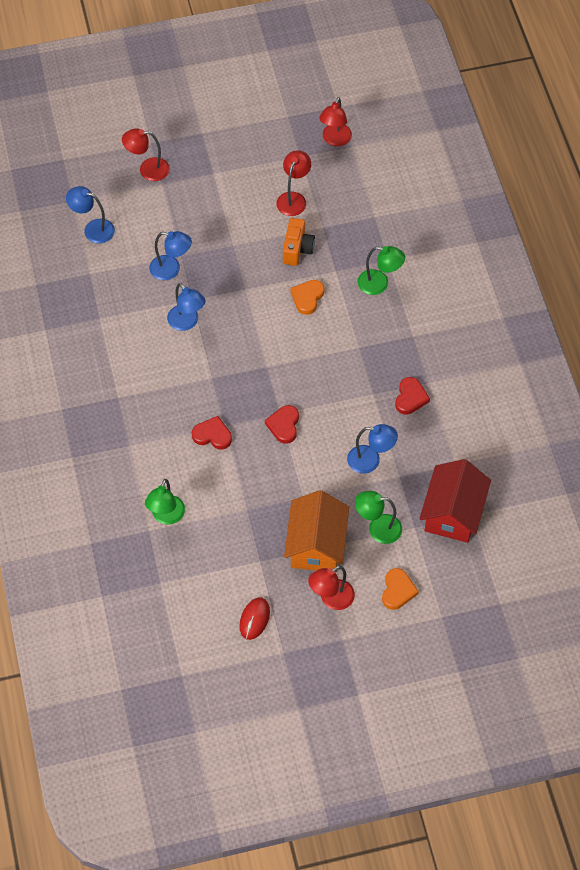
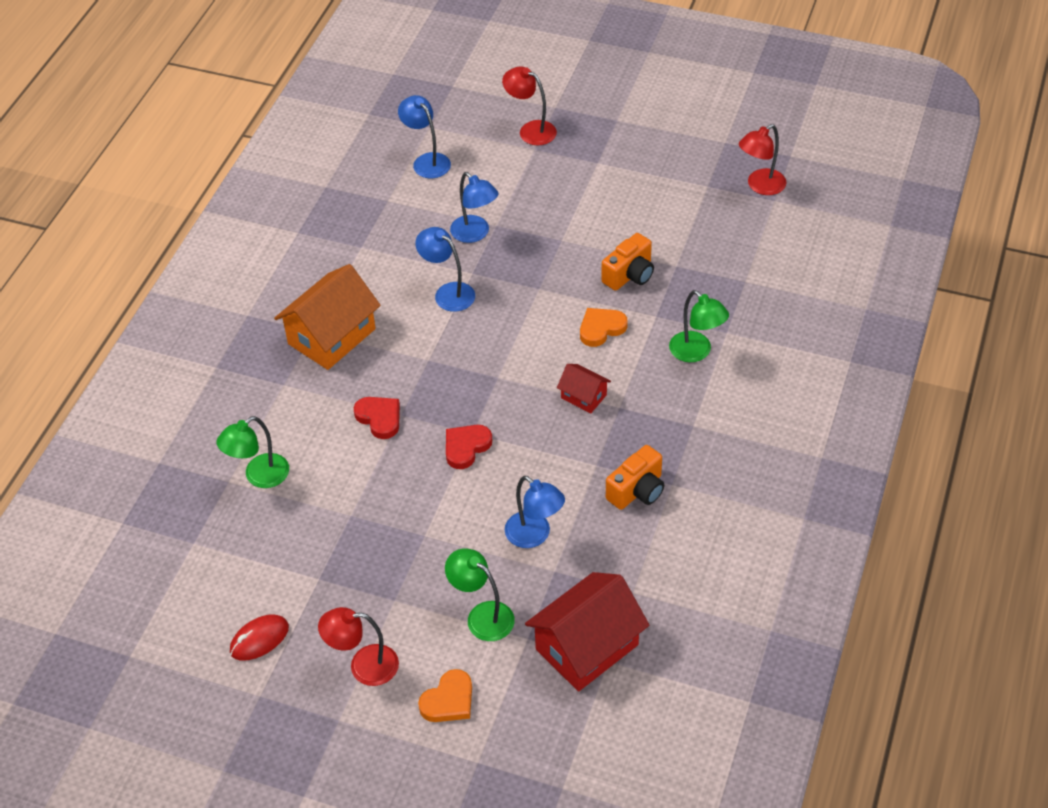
camera: 35 degrees right, 10 degrees down
(187, 322) = (448, 293): blue lamp -> blue lamp turned 135 degrees clockwise
(293, 198) = (666, 223): red lamp -> none
(316, 545) = (396, 595): orange house -> orange house (331, 336)
(331, 351) = (584, 396): none -> red house
(410, 398) = (637, 490): red heart -> orange camera

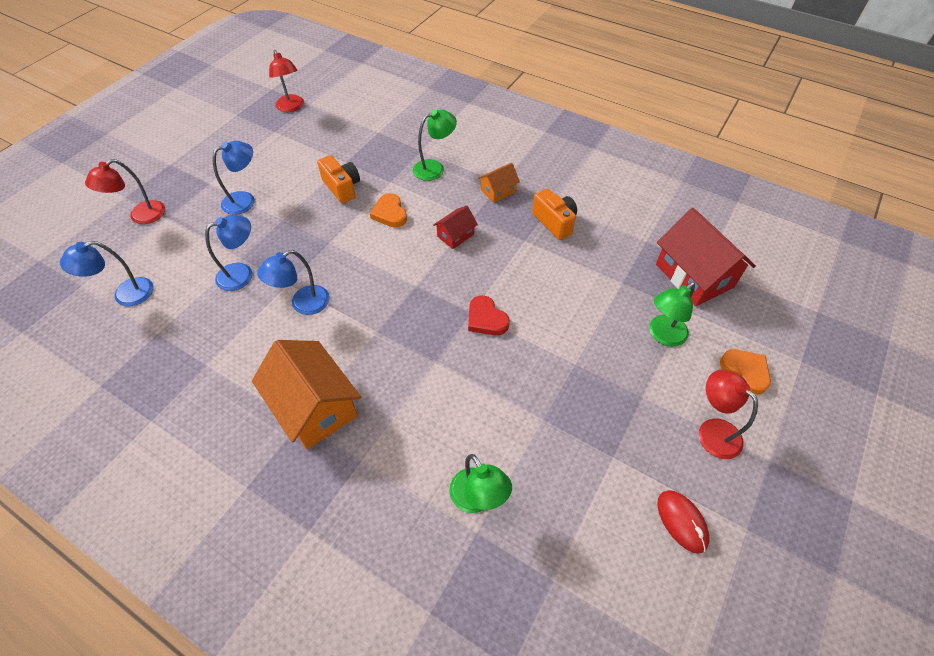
camera: 80 degrees left, 5 degrees up
(363, 666) = (712, 431): red lamp -> red lamp turned 135 degrees clockwise
(379, 418) = (434, 379): red heart -> none
(534, 536) = (587, 289): blue lamp -> blue lamp (245, 200)
(675, 424) = (498, 191): none -> orange house

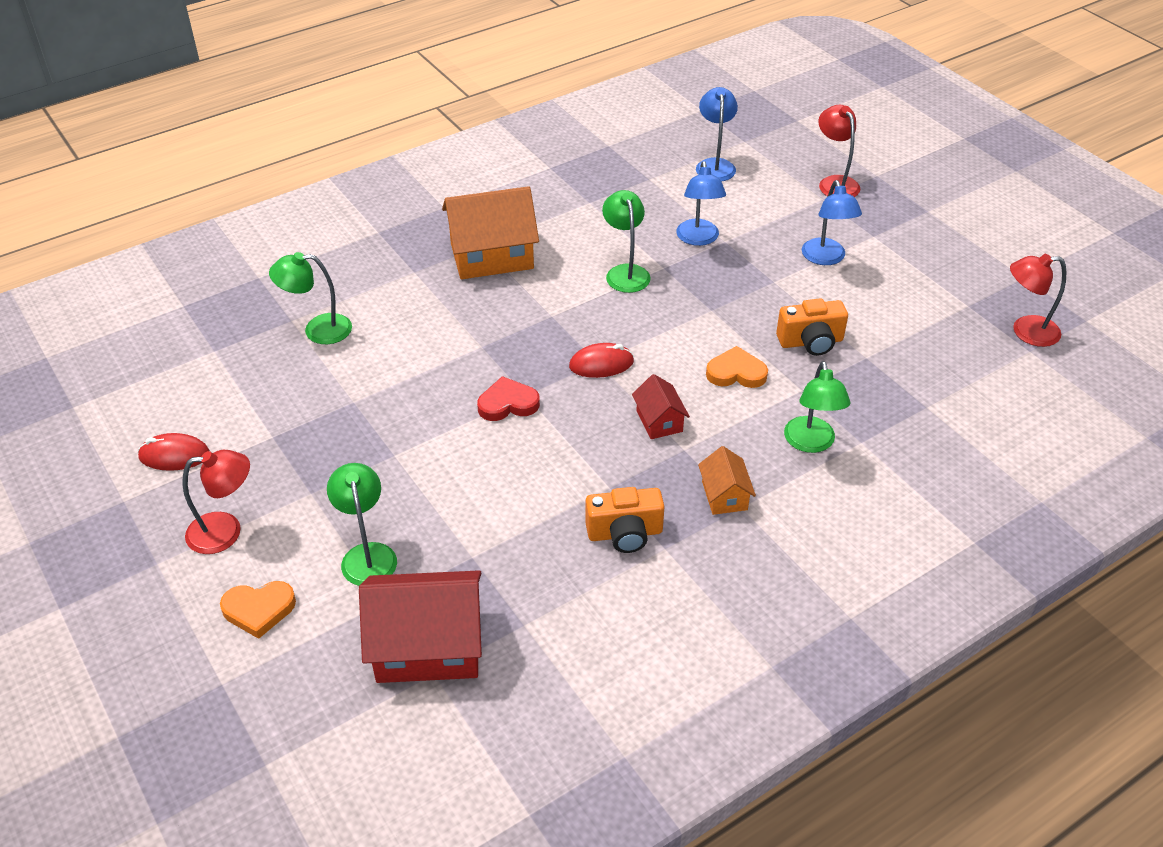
camera: 115 degrees right, 10 degrees down
(303, 304) = (625, 272): blue lamp -> green lamp
(417, 282) = (601, 364): none -> red mouse

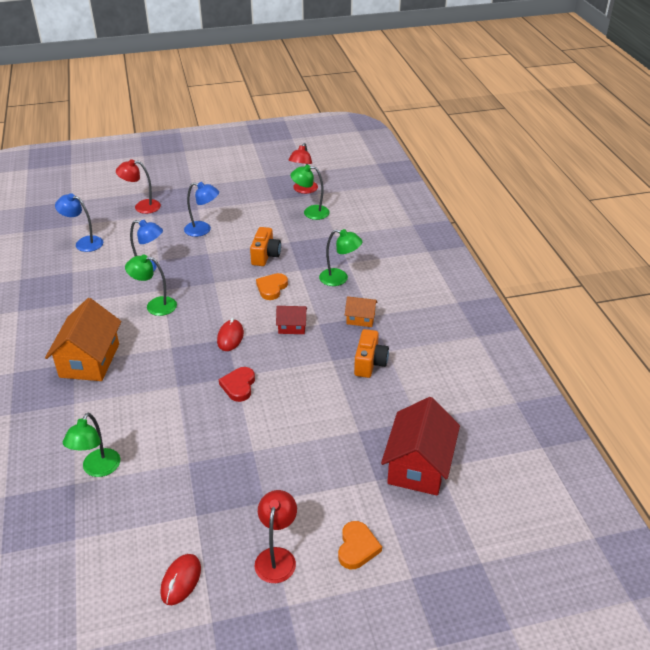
camera: 70 degrees left, 5 degrees down
(367, 555) = (334, 481): green lamp -> green lamp (310, 212)

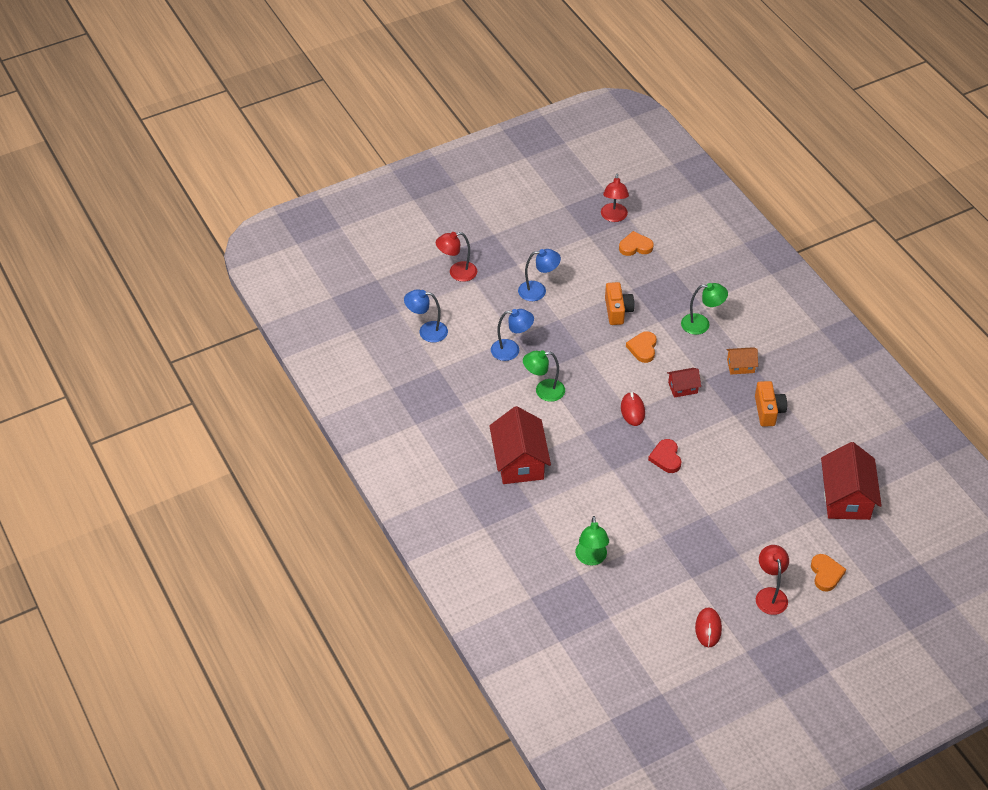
camera: 15 degrees left, 10 degrees up
(89, 360) = (519, 461): orange house -> red house
(310, 212) = (635, 246): green lamp -> orange heart

